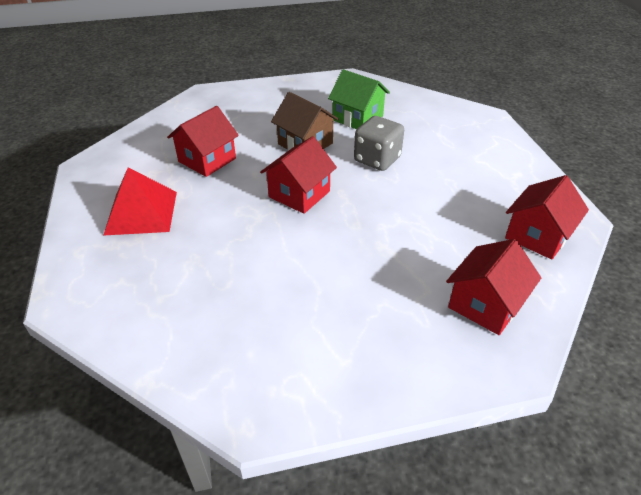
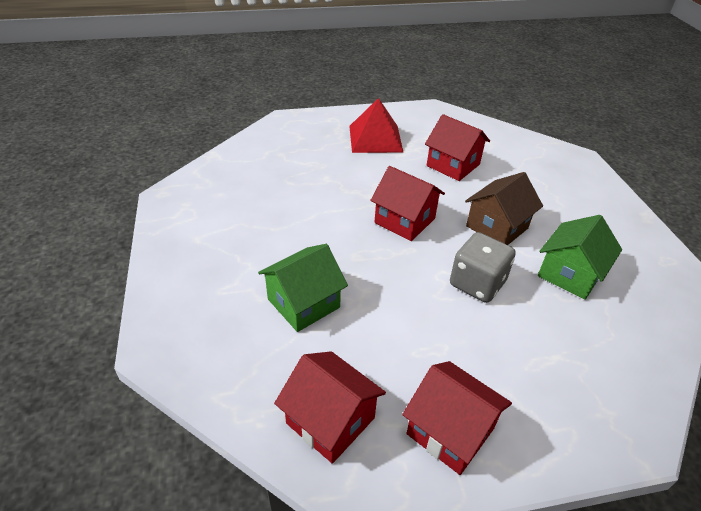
camera: 90 degrees right, 0 degrees up
(425, 258) = (303, 303): none -> green house
(485, 305) = (231, 339): red house -> red house (450, 431)

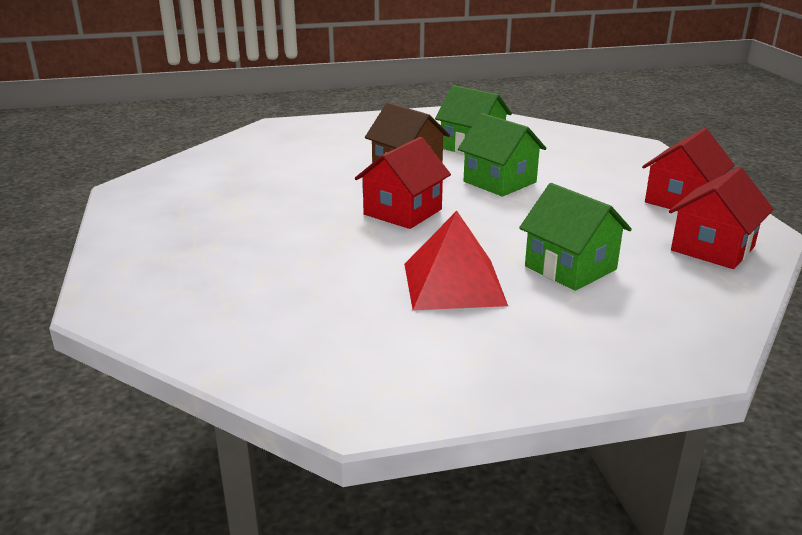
camera: 90 degrees left, 15 degrees down
(375, 138) = (200, 228): red pyramid -> red pyramid (453, 284)
(453, 165) = (283, 182): red house -> none
(477, 283) = (500, 182): grey dice -> green house

